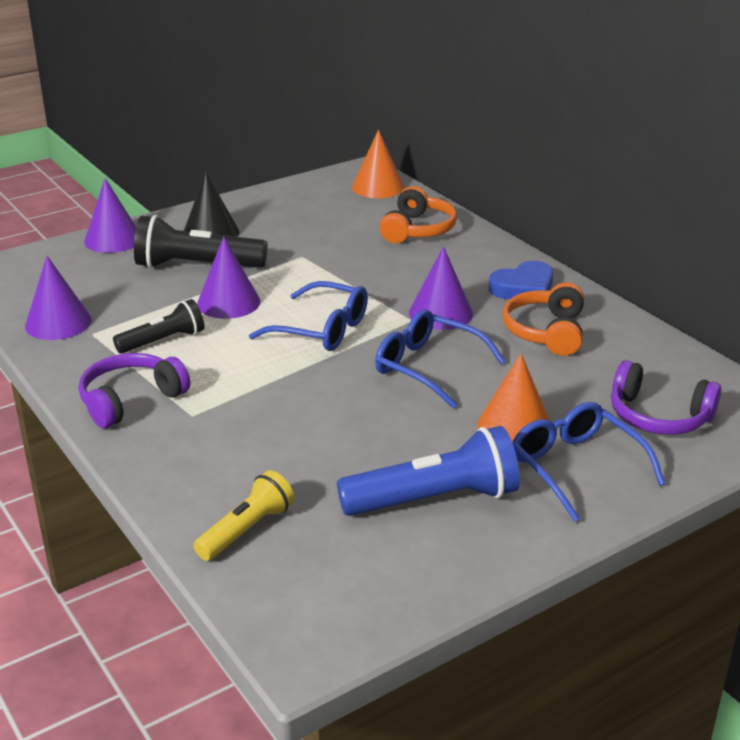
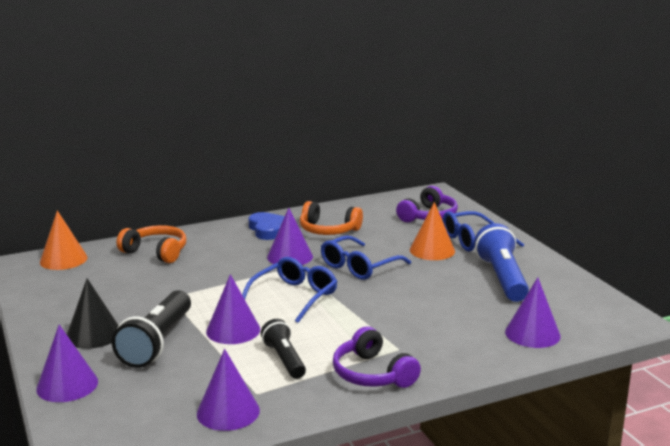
camera: 80 degrees left, 10 degrees down
(246, 530) = (532, 334): yellow flashlight -> purple cone

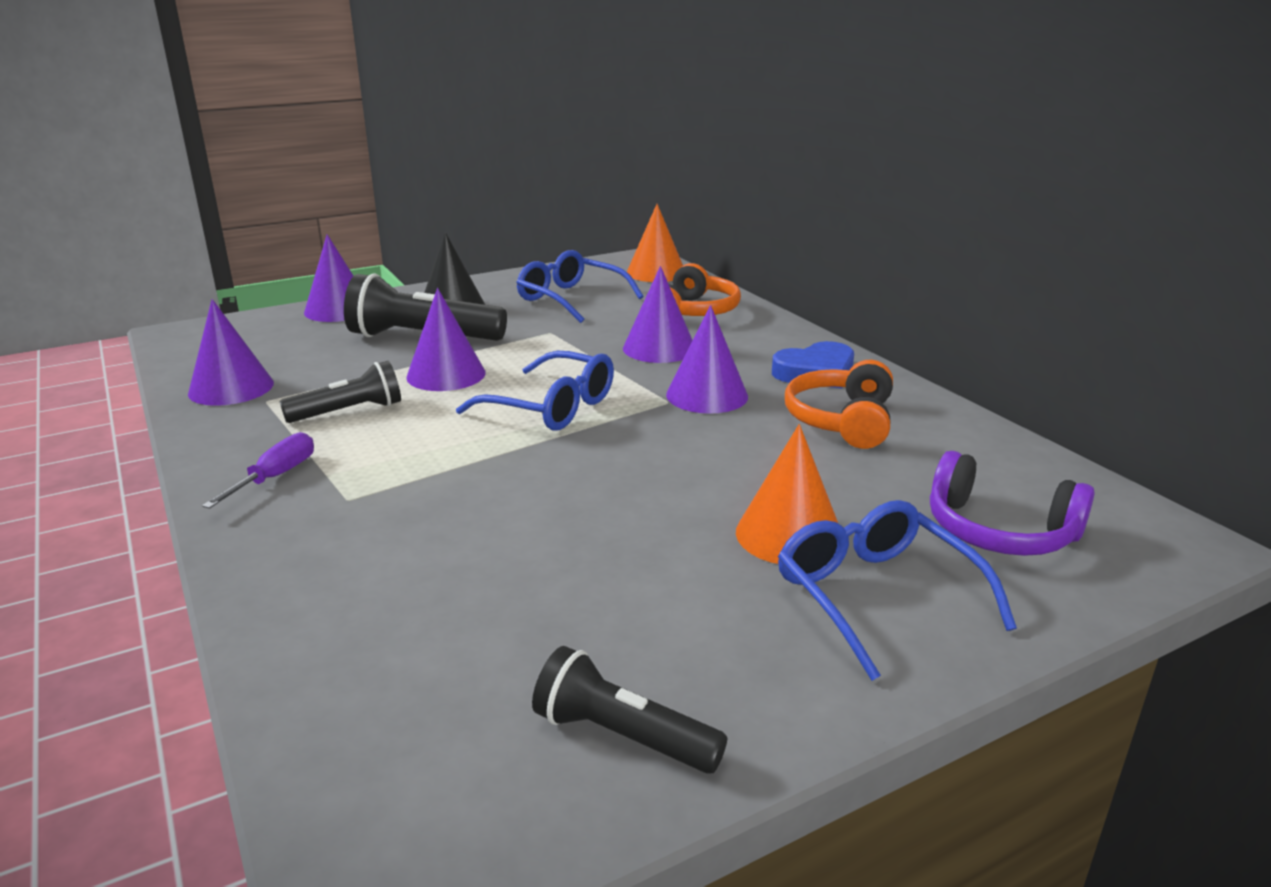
camera: 85 degrees right, 5 degrees up
(359, 267) = (679, 455): blue glasses -> blue glasses (571, 299)
(372, 374) = (275, 477): purple headphones -> purple screwdriver
(502, 278) = (655, 632): blue flashlight -> none
(532, 334) = (359, 663): purple cone -> purple cone (659, 348)
(559, 285) = (622, 736): none -> black flashlight

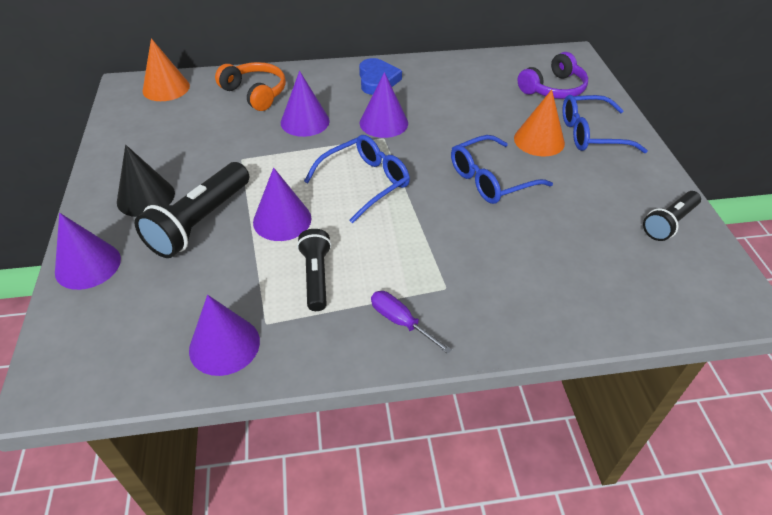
camera: 70 degrees left, 20 degrees up
(571, 299) = (183, 136): blue glasses -> blue glasses (490, 179)
(841, 421) = (438, 91): orange headphones -> none

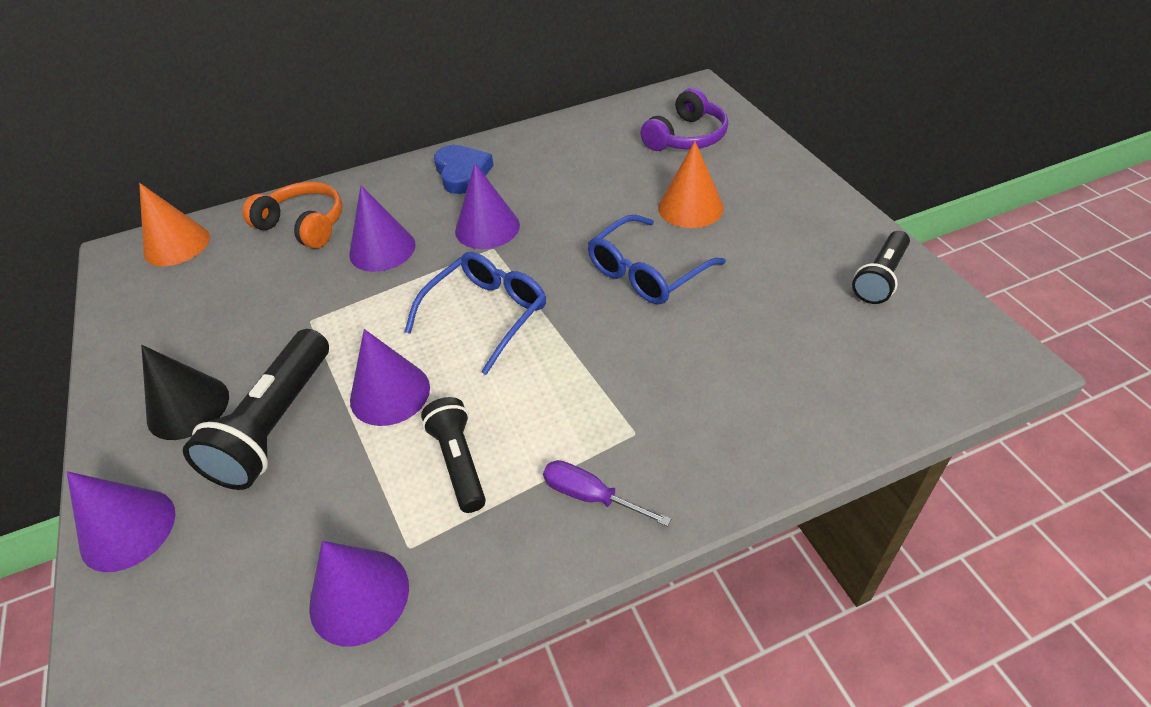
camera: 10 degrees left, 0 degrees up
(591, 134) = (751, 185): blue glasses -> none

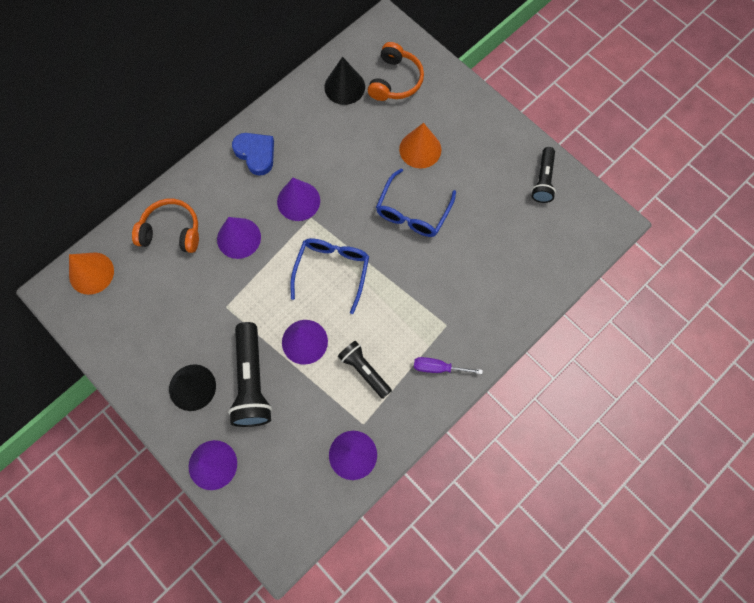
camera: 25 degrees left, 25 degrees up
(615, 132) = (344, 87): none -> black cone
(687, 137) = (395, 80): purple headphones -> orange headphones

